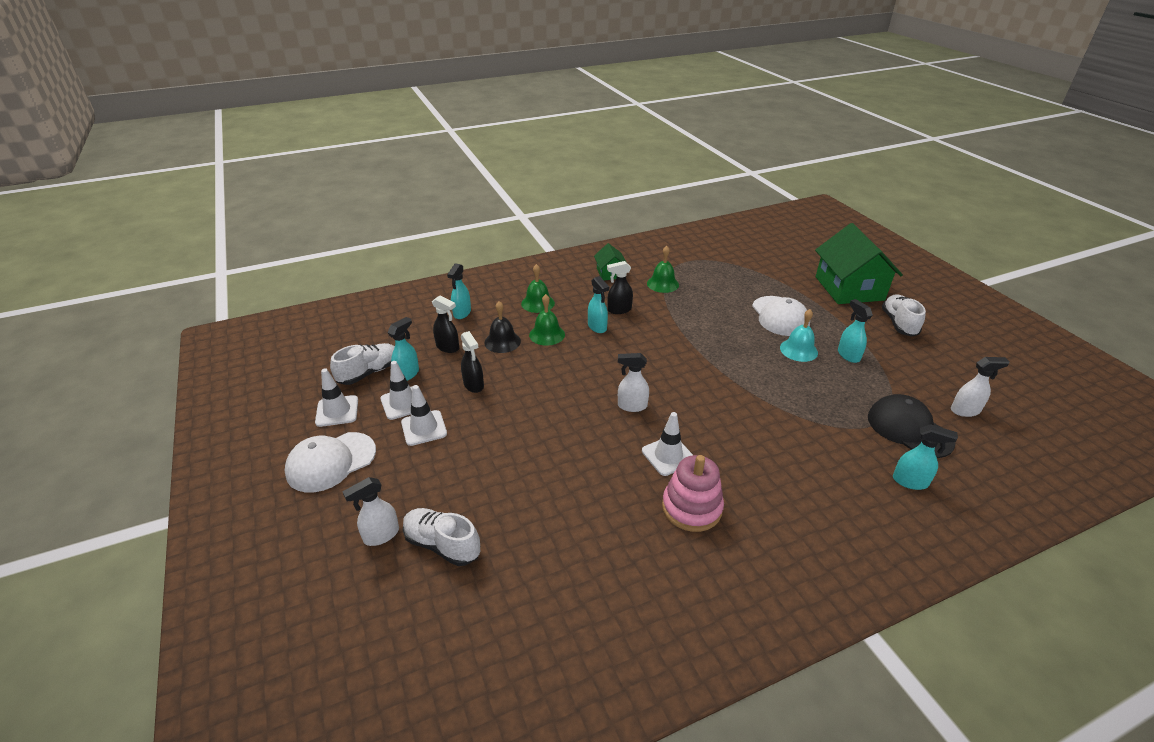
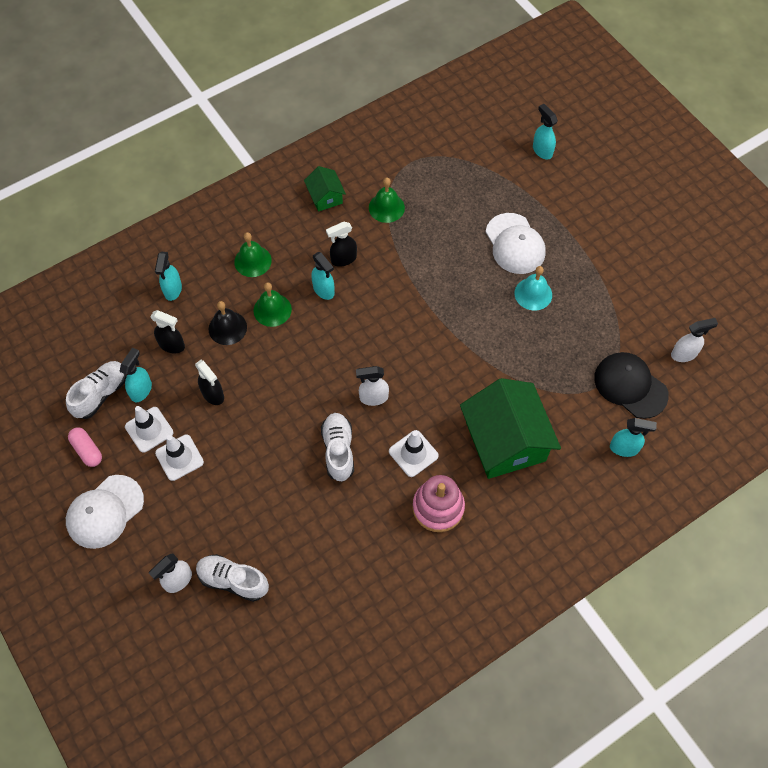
camera: 10 degrees left, 25 degrees up
(337, 411) = (87, 450): white traffic cone -> pink capsule
(848, 355) = (582, 294): turquoise spray bottle -> turquoise spray bottle (542, 151)
(849, 288) = (590, 186): green house -> green house (505, 441)
(899, 323) = (636, 237): white shoe -> white shoe (338, 450)

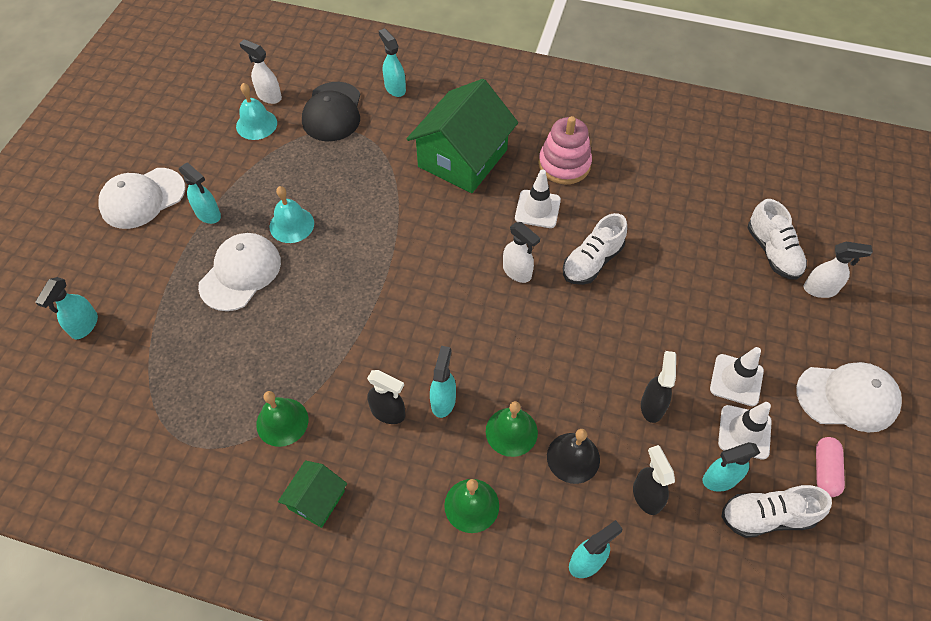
camera: 130 degrees left, 5 degrees down
(584, 253) = (208, 214): none -> turquoise spray bottle
(631, 224) = (142, 198): none -> white cap
(656, 328) = (256, 124): none -> turquoise bell

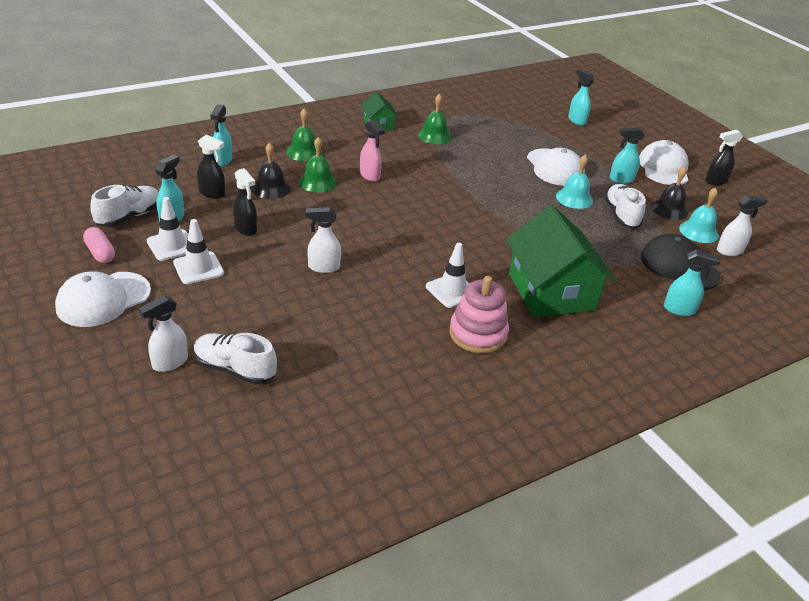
camera: 130 degrees right, 20 degrees down
(235, 157) = (669, 209): none -> black bell
(388, 412) = (391, 160): black spray bottle -> black spray bottle (716, 181)
(443, 401) = (370, 175): turquoise spray bottle -> pink spray bottle
(517, 272) = (412, 247): white spray bottle -> white spray bottle (323, 267)
(592, 262) = (371, 280): white shoe -> white shoe (621, 215)

